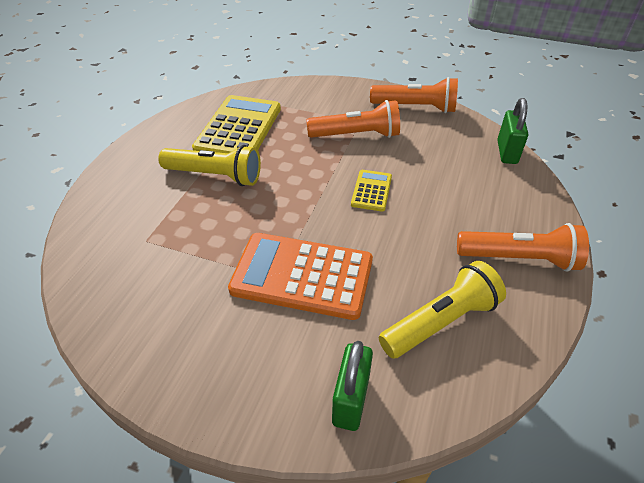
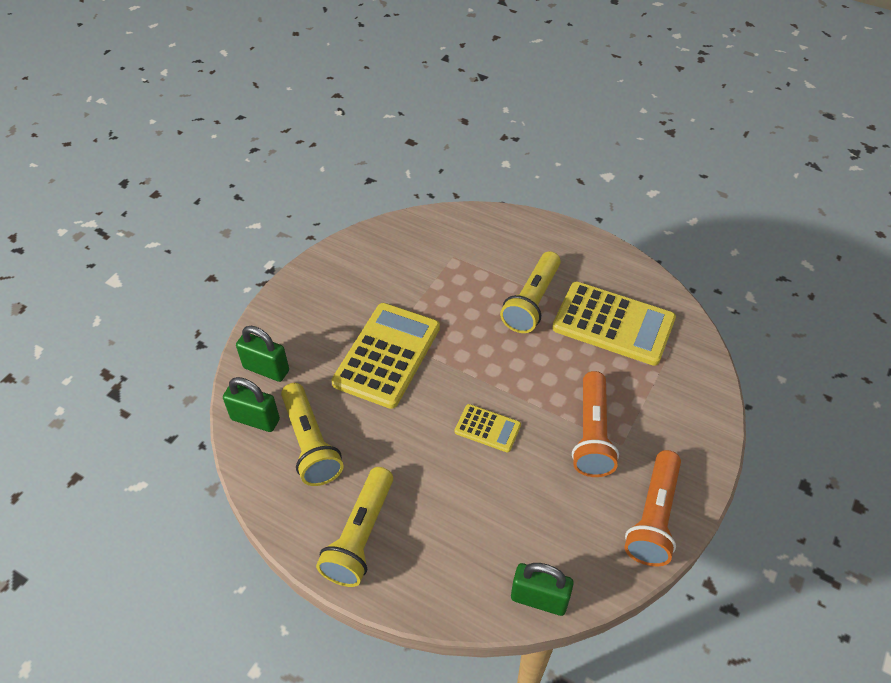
camera: 100 degrees right, 5 degrees up
(302, 275) = (387, 355): orange calculator -> yellow calculator
(431, 390) = (255, 419): none -> green padlock
(519, 259) = (360, 536): orange flashlight -> yellow flashlight

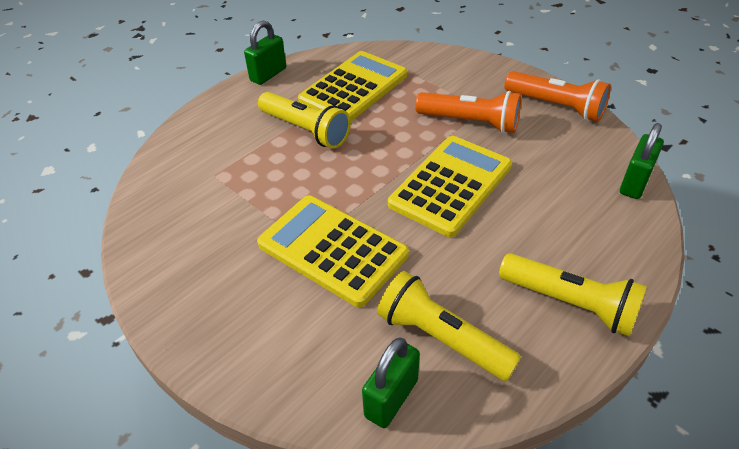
camera: 75 degrees left, 5 degrees down
(266, 369) = (310, 378): green padlock -> green padlock (268, 74)
(310, 444) = (441, 338): yellow flashlight -> yellow flashlight turned 135 degrees counterclockwise
(487, 428) = (451, 185): yellow calculator -> yellow calculator, size x2.03

